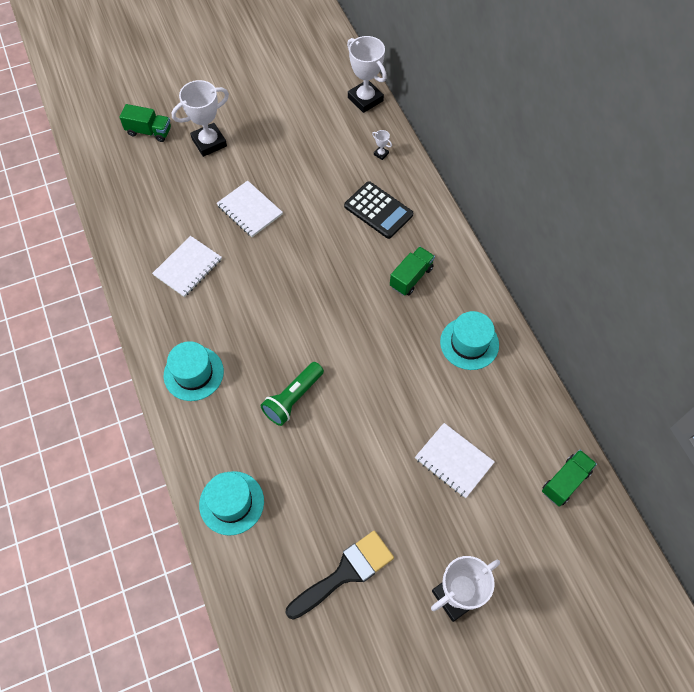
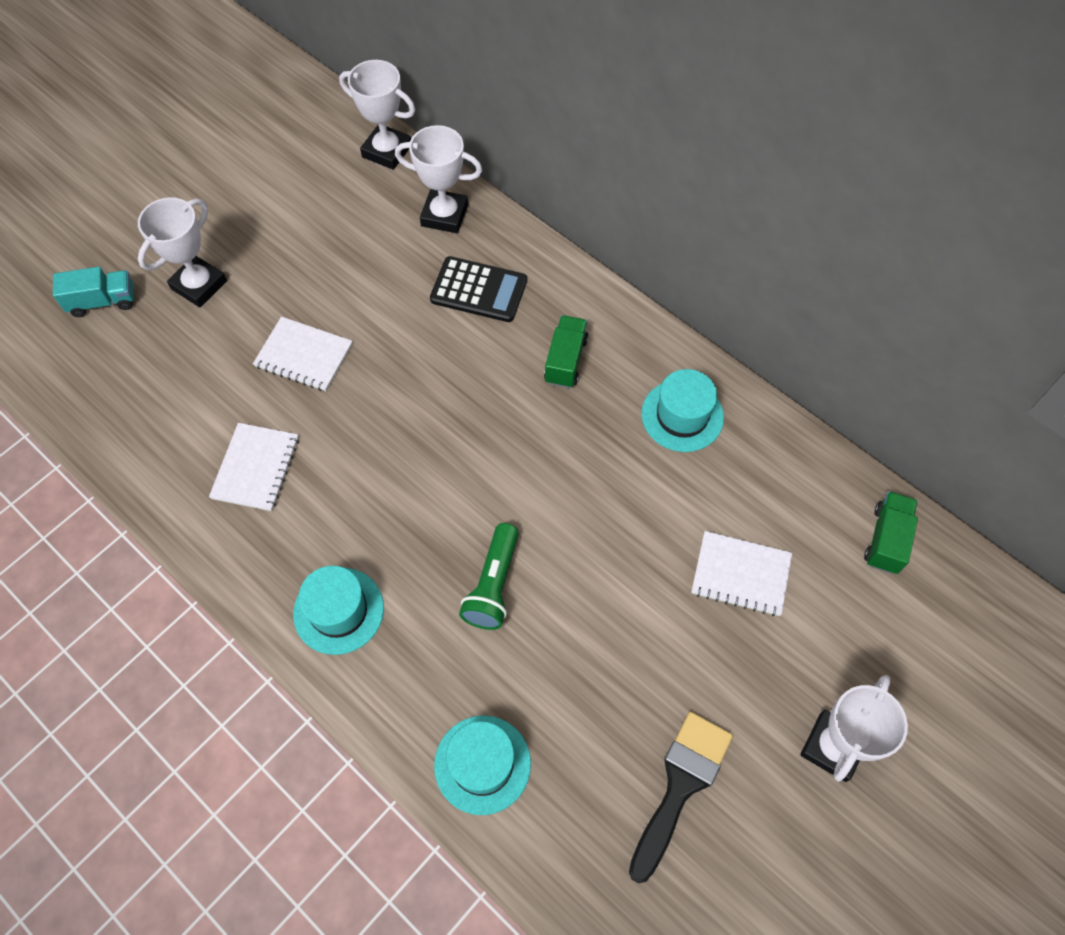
camera: 25 degrees left, 0 degrees up
(149, 131) = (103, 301): green truck -> turquoise truck
(381, 154) = (444, 215): white trophy -> white trophy, size x2.45

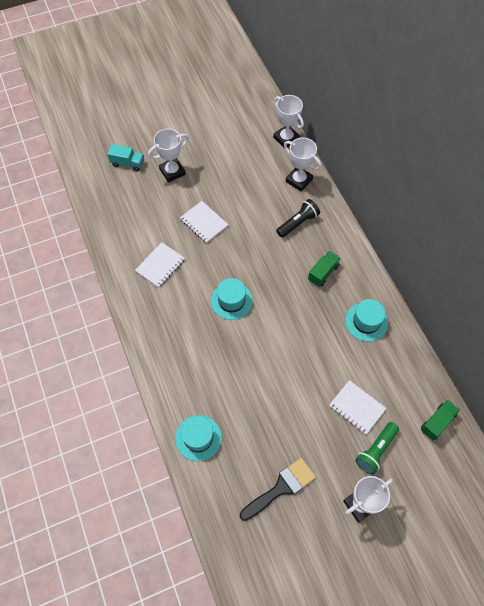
camera: 25 degrees right, 0 degrees up
(338, 610) = (167, 344): turquoise hat -> turquoise hat (231, 301)
(478, 290) = (298, 223): black calculator -> black flashlight
(493, 585) = (240, 362): green flashlight -> green flashlight (376, 450)

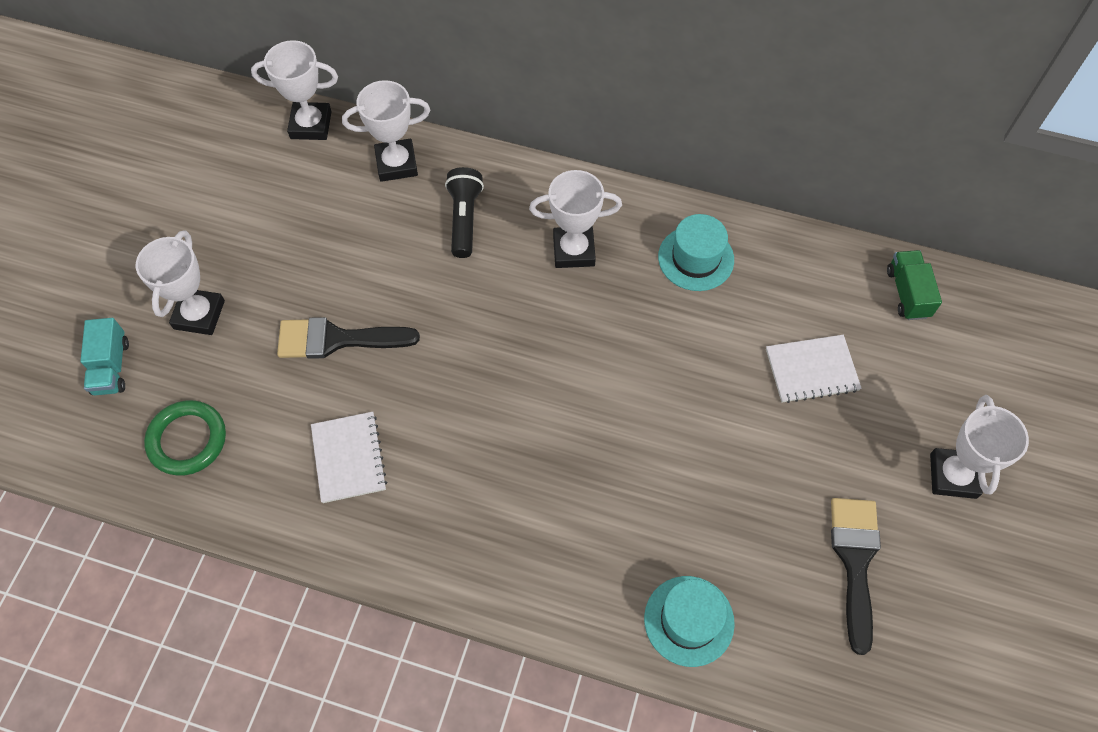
camera: 50 degrees left, 0 degrees up
(121, 209) = (187, 440): none -> green ring
(128, 163) = (111, 367): turquoise truck -> turquoise truck turned 120 degrees clockwise
(204, 222) = (337, 339): white notebook -> black brush
(231, 301) = (506, 402): turquoise hat -> none
(323, 273) = (573, 250): green truck -> white trophy
(376, 450) = (891, 396): green flashlight -> none

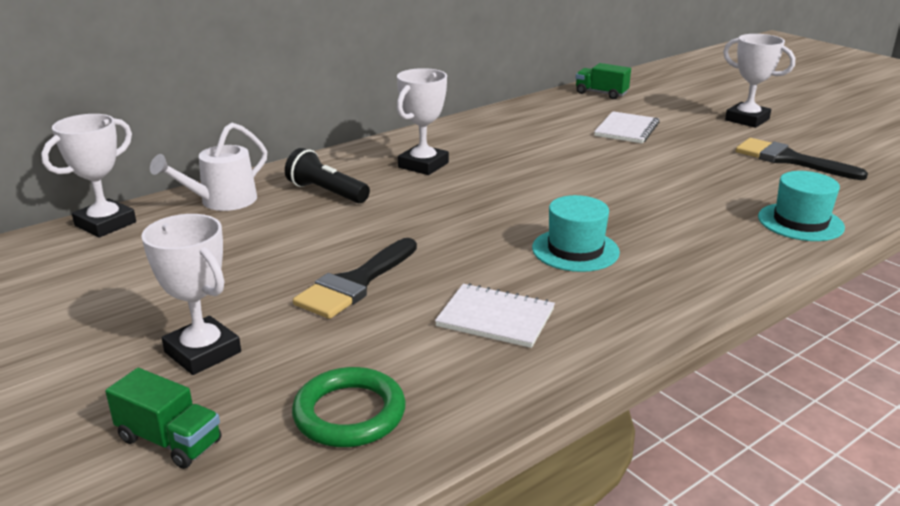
camera: 55 degrees left, 35 degrees down
(111, 367) = (169, 441): turquoise truck -> green truck
(396, 164) = (222, 201): white trophy -> white watering can
(696, 258) = (492, 133): turquoise hat -> turquoise hat (575, 250)

